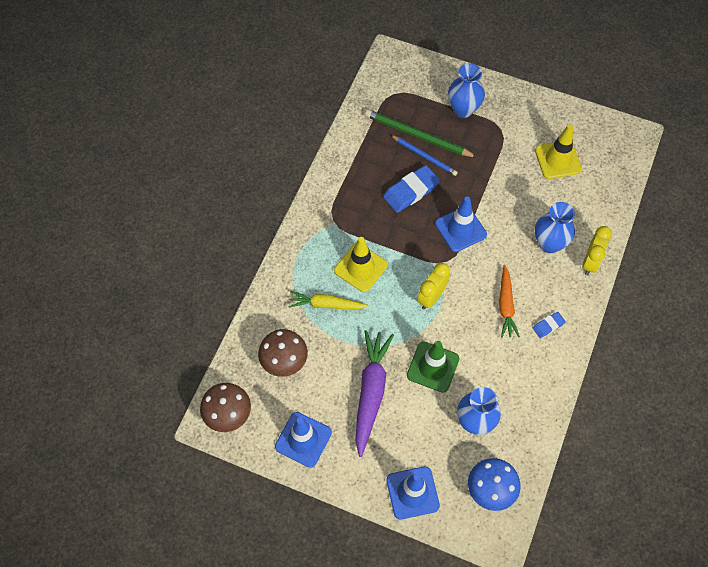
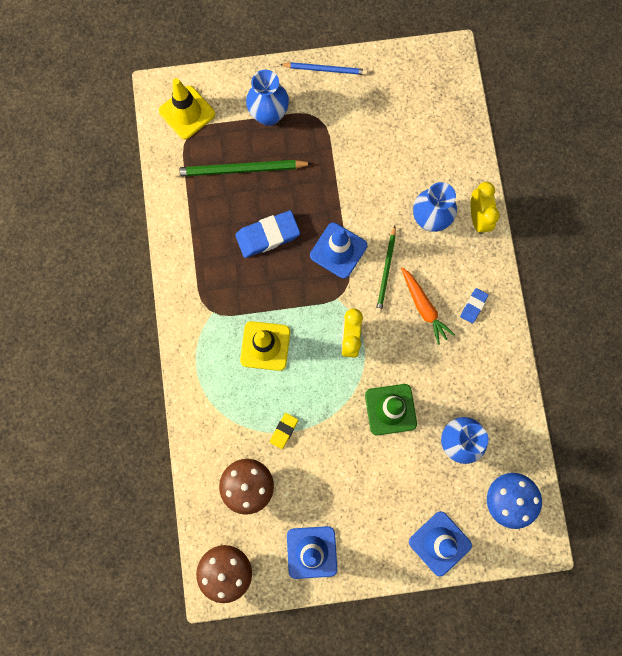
camera: 30 degrees left, 15 degrees up
(326, 304) = (254, 403): yellow carrot -> none
(337, 337) = (284, 431): none -> yellow eraser
(371, 392) = (347, 468): purple carrot -> none
(411, 191) = (267, 236): blue eraser -> blue eraser turned 45 degrees clockwise
(424, 156) = (259, 189): blue pencil -> blue pencil (325, 69)
(490, 263) = (386, 271): none -> green pencil
(558, 160) = (391, 123): yellow traffic cone -> yellow traffic cone (187, 113)

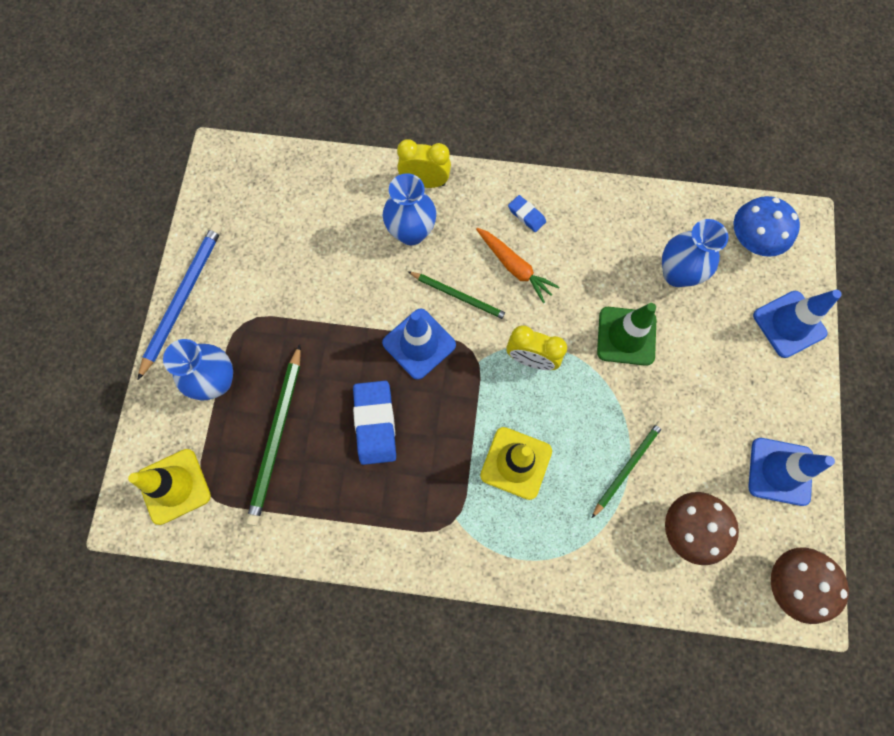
camera: 75 degrees left, 5 degrees down
(284, 431) = (627, 467): yellow eraser -> green pencil
(325, 69) = (183, 298): blue pencil -> blue pencil, size x1.55
(424, 307) = (514, 267): orange carrot -> orange carrot turned 60 degrees clockwise

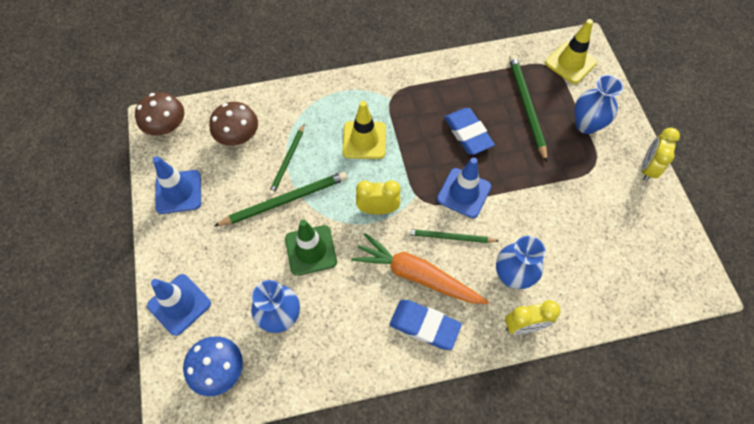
camera: 160 degrees right, 10 degrees down
(183, 298) = (647, 168): blue pencil -> yellow clock
(514, 267) = (417, 275): orange carrot -> orange carrot, size x1.58
(526, 215) = (424, 326): blue eraser -> blue eraser, size x1.89
(643, 411) = (285, 200): none -> green pencil

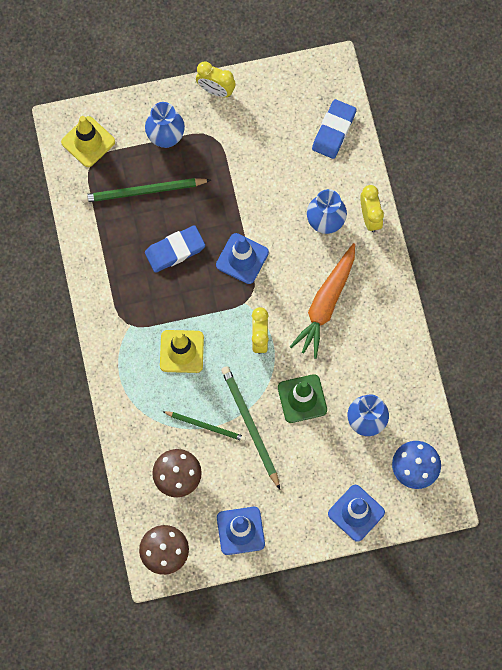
camera: 90 degrees left, 10 degrees up
(424, 326) = (371, 299): blue eraser -> blue eraser (334, 131)
(449, 237) = (288, 274): green pencil -> none

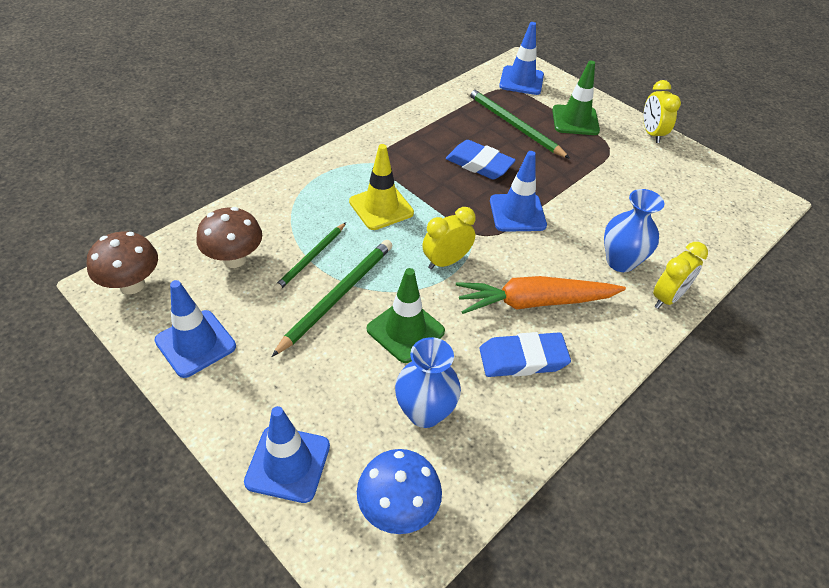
camera: 55 degrees right, 25 degrees down
(88, 142) = (521, 81): yellow traffic cone -> blue traffic cone
(166, 137) = (575, 120): blue vase -> green traffic cone
(205, 426) = (311, 258): green pencil -> green pencil turned 45 degrees clockwise
(334, 131) = (716, 227): blue eraser -> blue eraser (523, 359)

